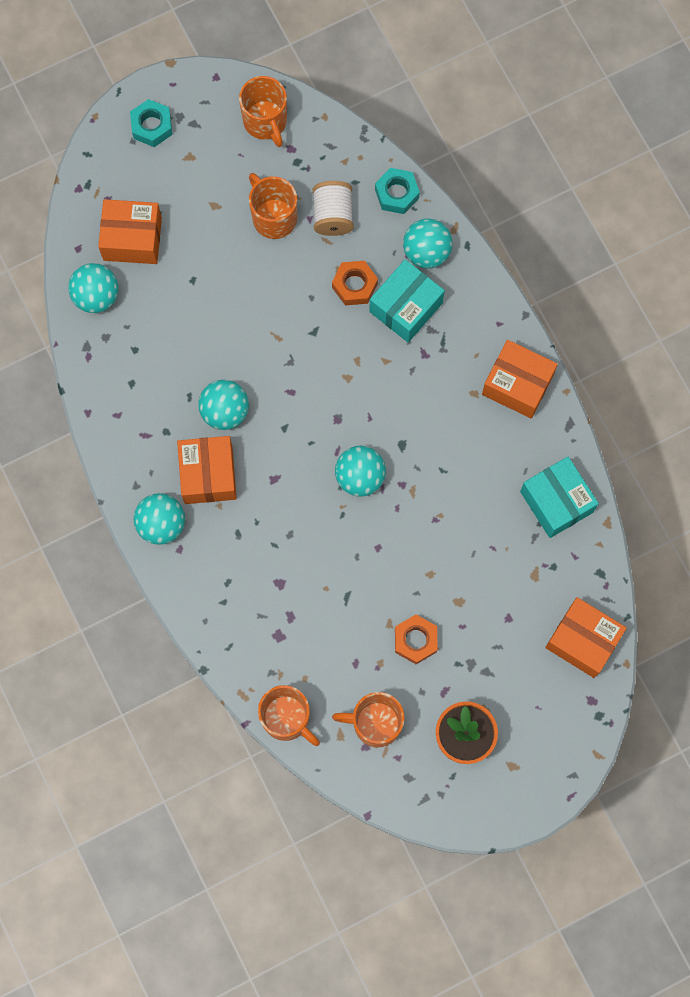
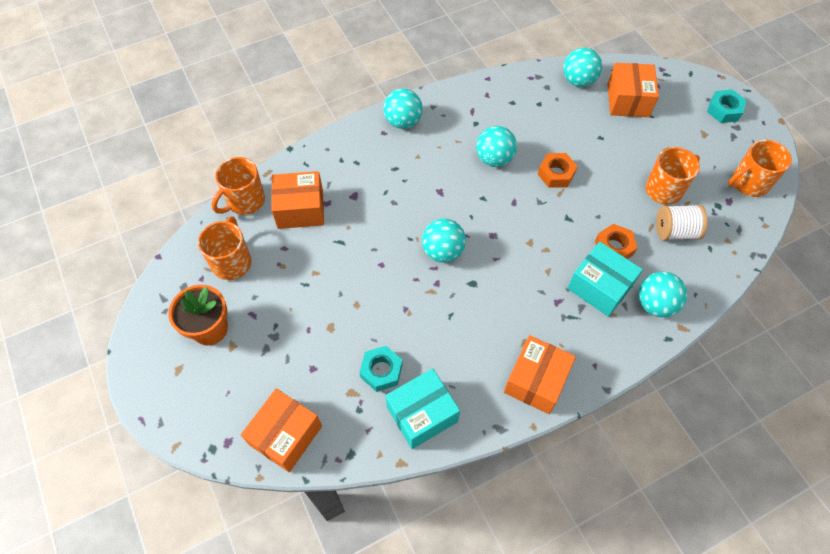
camera: 90 degrees right, 15 degrees down
(208, 475) = (442, 149): orange box -> orange box (300, 209)
(397, 194) = (706, 280): turquoise nut -> turquoise nut (381, 371)
(415, 640) = (299, 292): orange nut -> orange nut (556, 174)

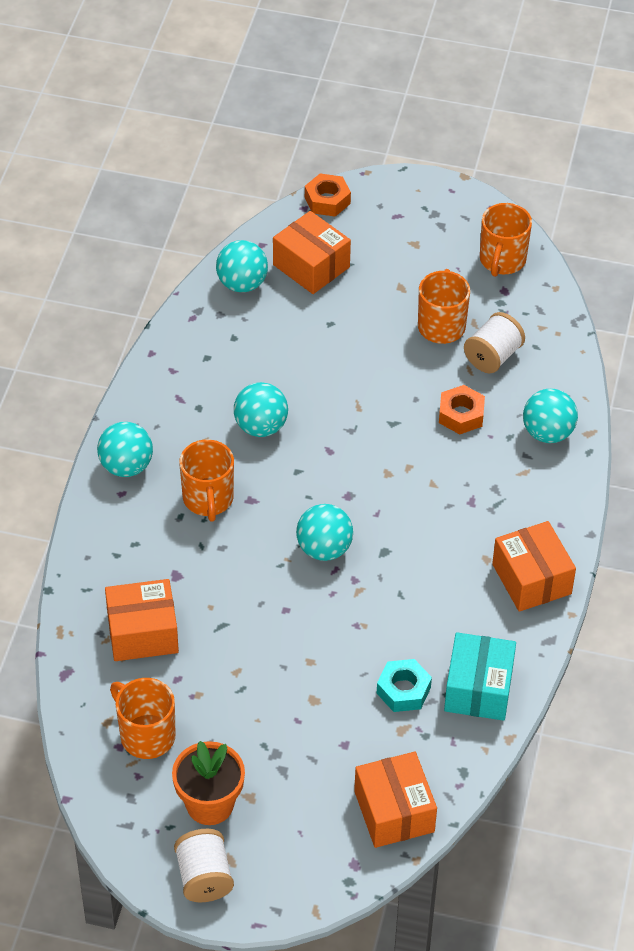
camera: 50 degrees left, 10 degrees down
(155, 365) = (204, 877): none -> white spool
(245, 201) = (77, 675): orange mug -> orange mug (208, 499)
(300, 209) = (142, 633): orange box -> orange box turned 45 degrees clockwise
(556, 174) = (333, 392): orange nut -> orange nut (327, 200)
(599, 287) = (489, 458): turquoise box -> none
(724, 110) = (405, 206): turquoise nut -> none

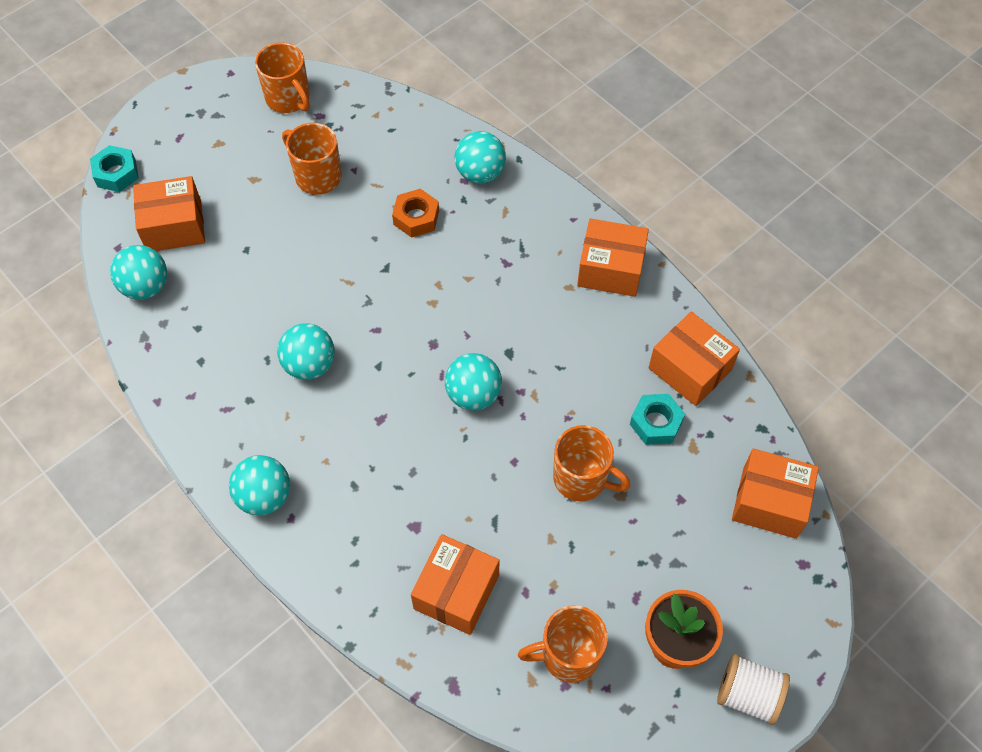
camera: 55 degrees left, 10 degrees up
(208, 499) = (353, 452): orange mug -> orange mug (582, 478)
(327, 200) = (116, 173): orange nut -> turquoise nut
(478, 689) = (690, 369): turquoise box -> orange box
(492, 356) = (377, 162): white spool -> none

